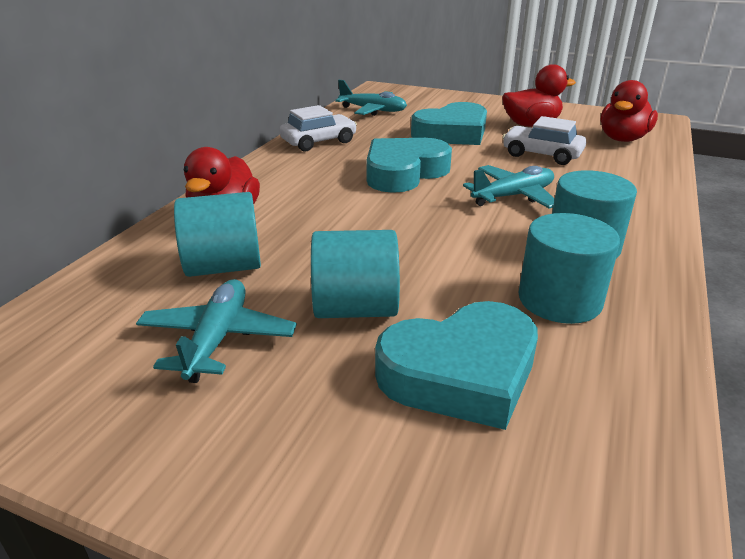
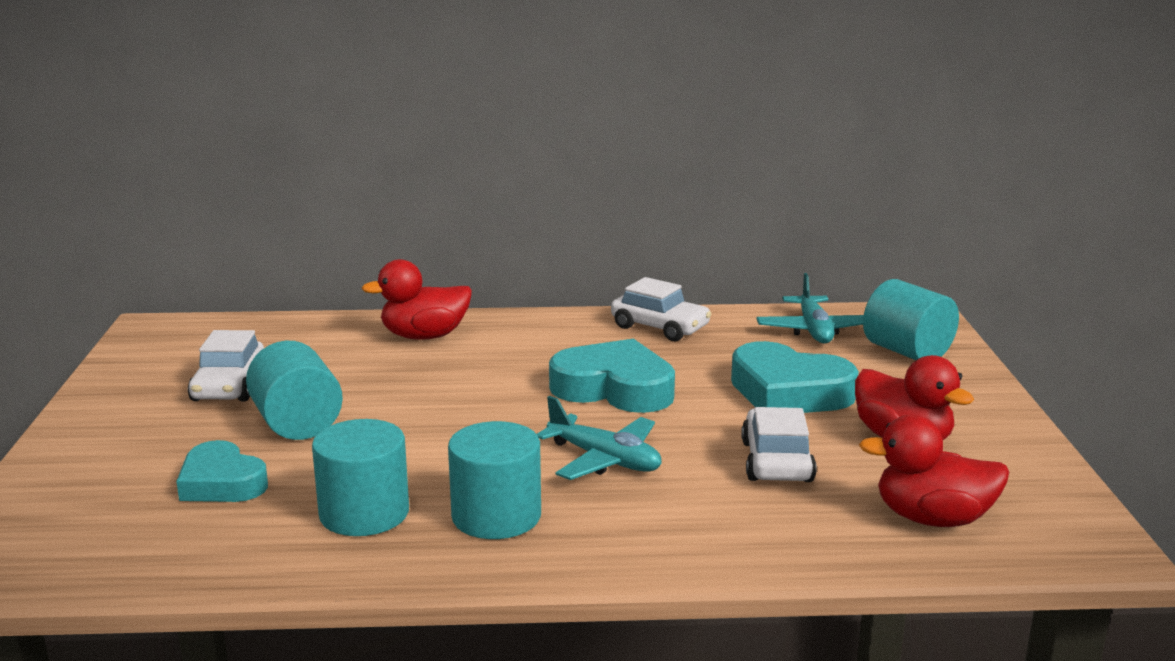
camera: 65 degrees right, 10 degrees down
(217, 339) = (230, 386): turquoise plane -> white car
(224, 266) = (336, 360): turquoise cylinder -> turquoise cylinder (907, 352)
(461, 373) = (221, 483): turquoise heart -> turquoise heart, size x0.66

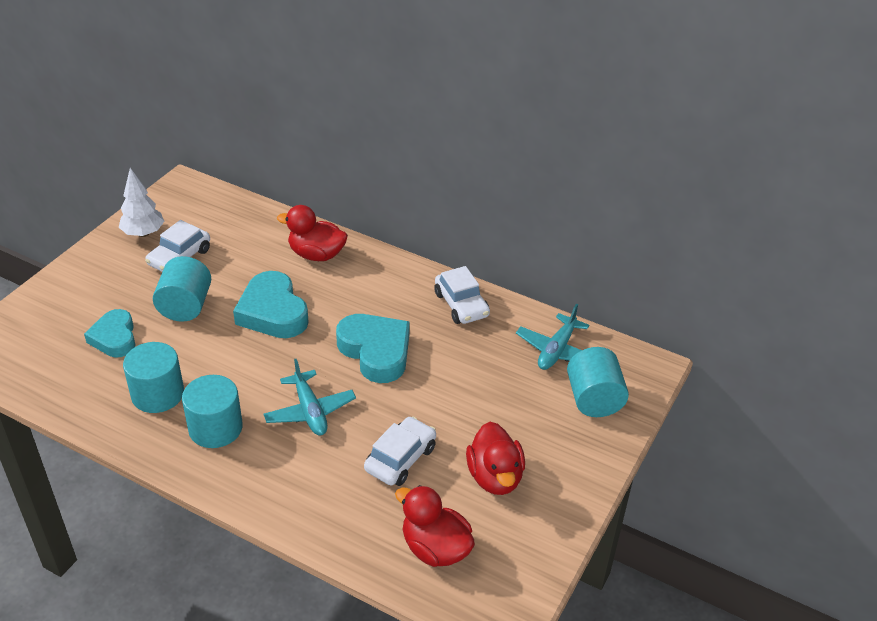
camera: 30 degrees right, 20 degrees up
(144, 380) = (143, 233): none -> white tree
(788, 392) = (474, 402): turquoise heart -> turquoise heart (273, 312)

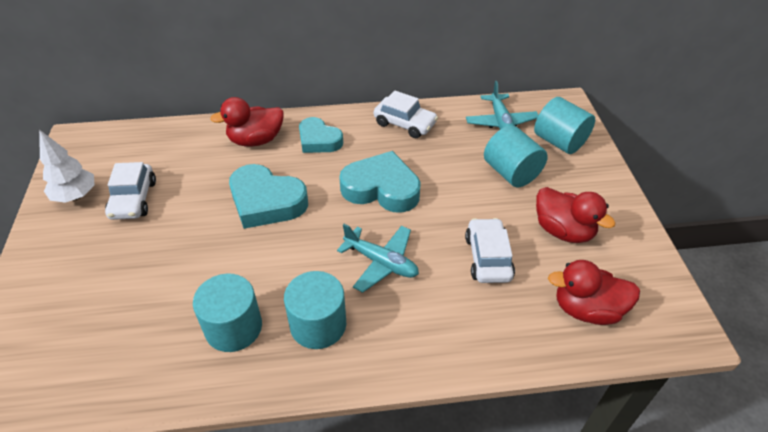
camera: 35 degrees left, 5 degrees up
(114, 338) = (138, 301): turquoise heart -> turquoise heart (319, 140)
(185, 306) = (181, 237): turquoise cylinder -> turquoise cylinder (511, 173)

